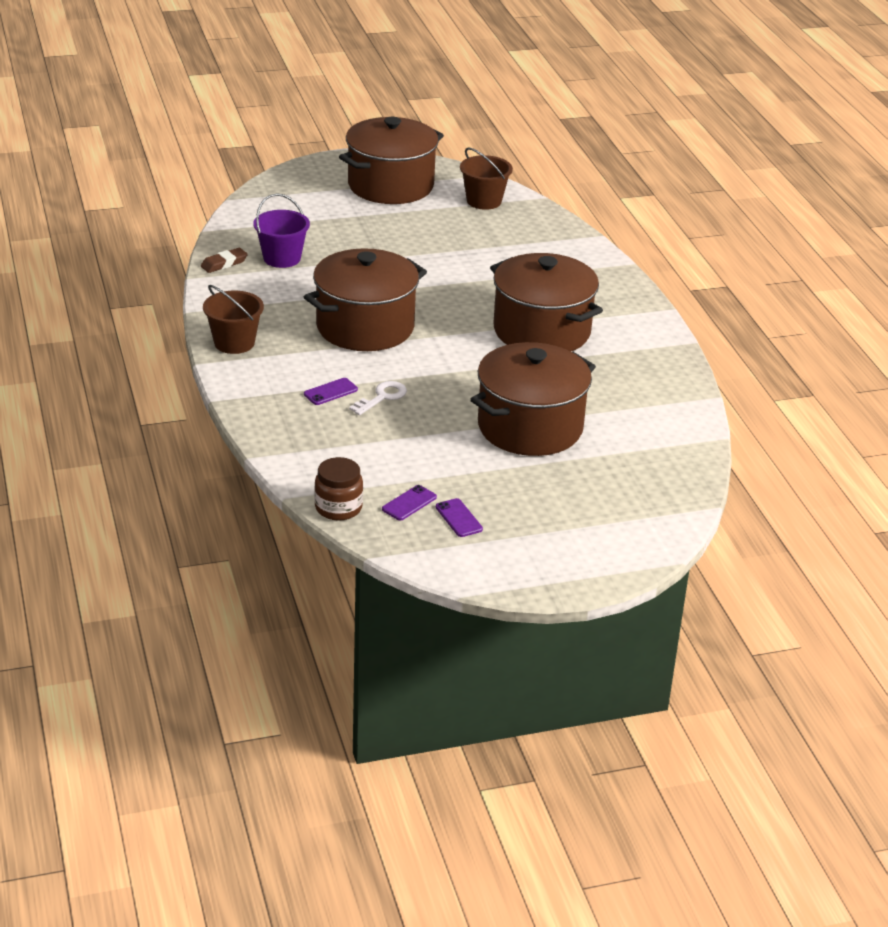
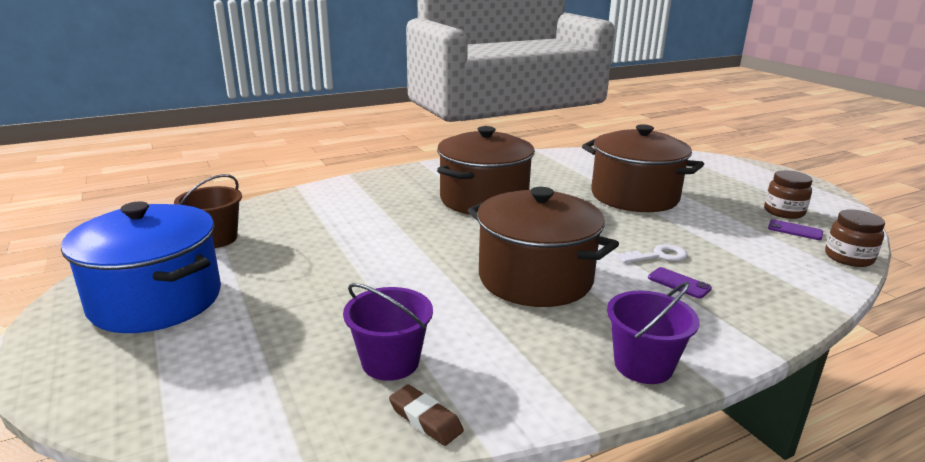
camera: 100 degrees left, 10 degrees down
(234, 343) = (643, 365): brown bucket -> purple bucket
(382, 397) = (658, 256): white key -> white key turned 135 degrees clockwise
(390, 185) = (156, 300): brown pot -> blue pot
(459, 518) = (784, 212): purple phone -> brown jar

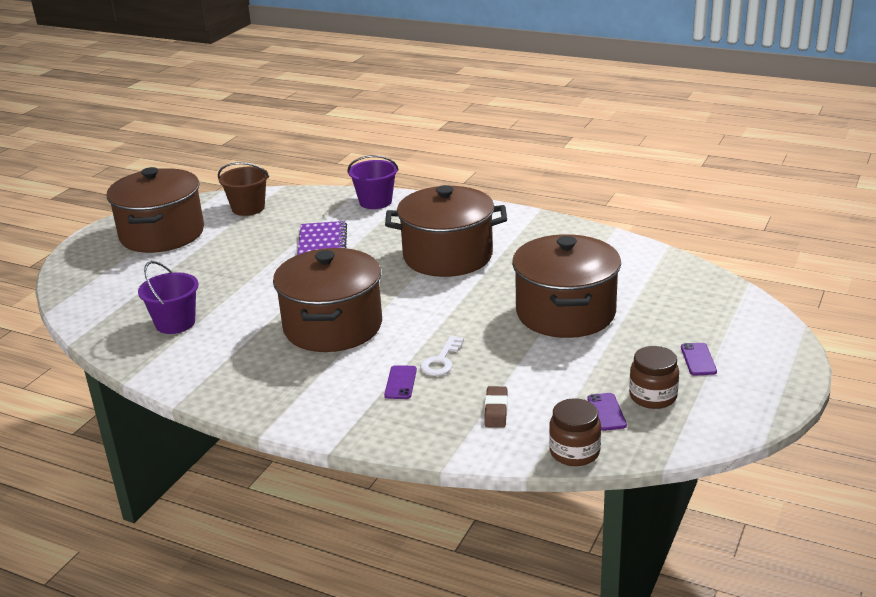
camera: 55 degrees right, 5 degrees up
(156, 300) = (162, 234): blue pot -> brown pot
(362, 231) = (322, 242): none -> purple notebook
(425, 419) = (135, 354): brown eraser -> brown eraser (496, 410)
(643, 365) = (259, 401): purple bucket -> purple bucket (375, 202)
(658, 256) = (441, 361): white key -> white key turned 75 degrees clockwise
(744, 187) = (698, 359): none -> purple phone

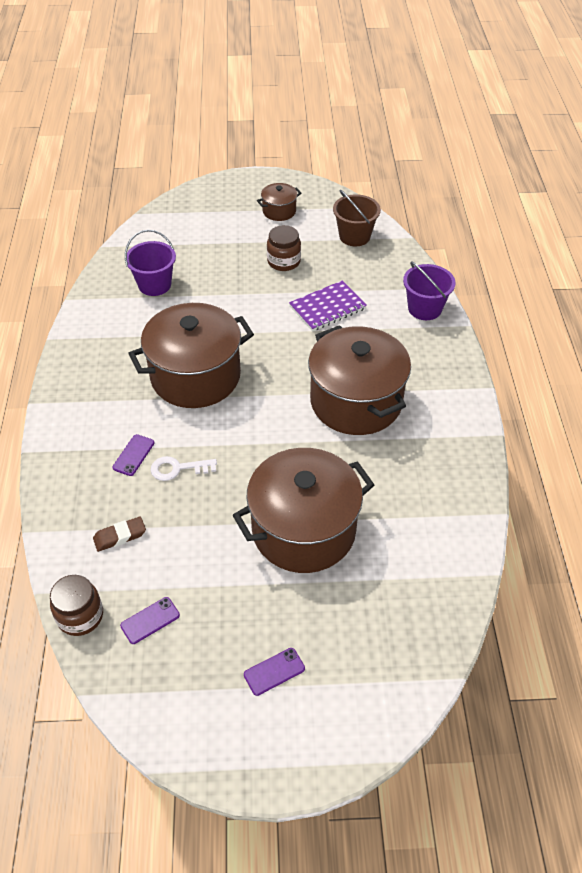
camera: 60 degrees right, 20 degrees up
(162, 234) = (279, 211): brown pot -> brown pot, size x0.45
(400, 382) = (133, 455): purple phone -> purple phone turned 45 degrees counterclockwise
(653, 396) = (190, 651): brown jar -> brown jar (284, 261)

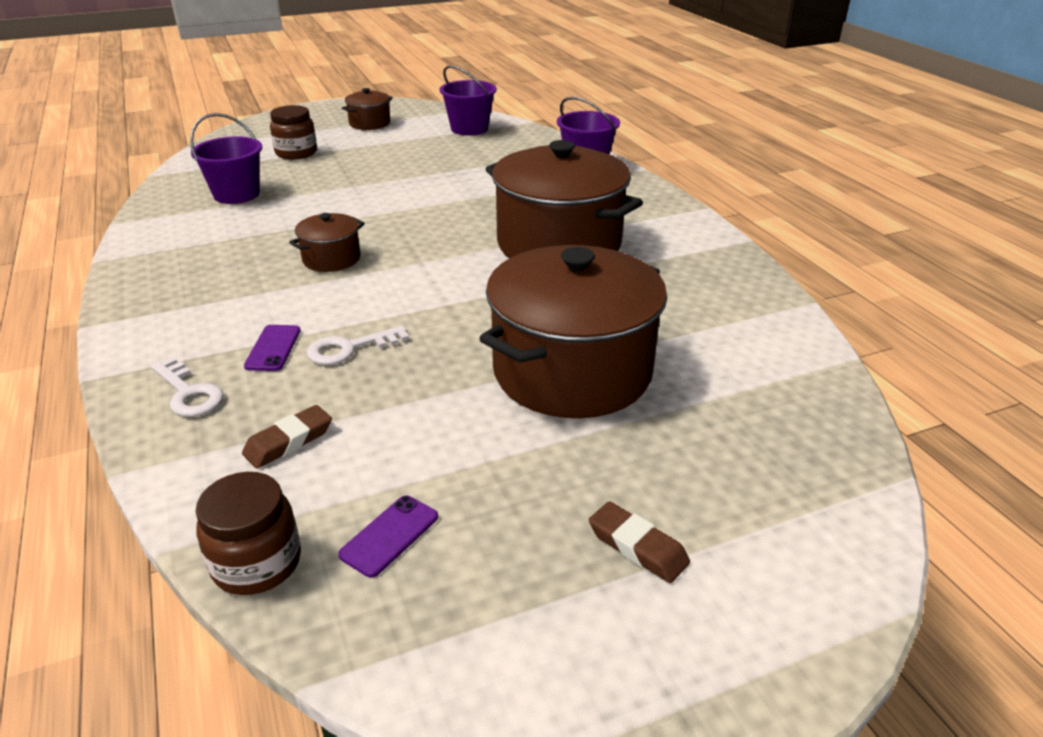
camera: 20 degrees left, 15 degrees down
(77, 480) = (189, 393): none -> white key
(195, 376) = (331, 259): brown pot -> brown pot, size x0.45
(274, 671) = (637, 547): purple phone -> brown eraser
(284, 261) = (397, 155): brown jar -> brown jar (296, 153)
(327, 308) = (472, 180): purple notebook -> none
(354, 236) = (469, 129): brown bucket -> purple bucket

